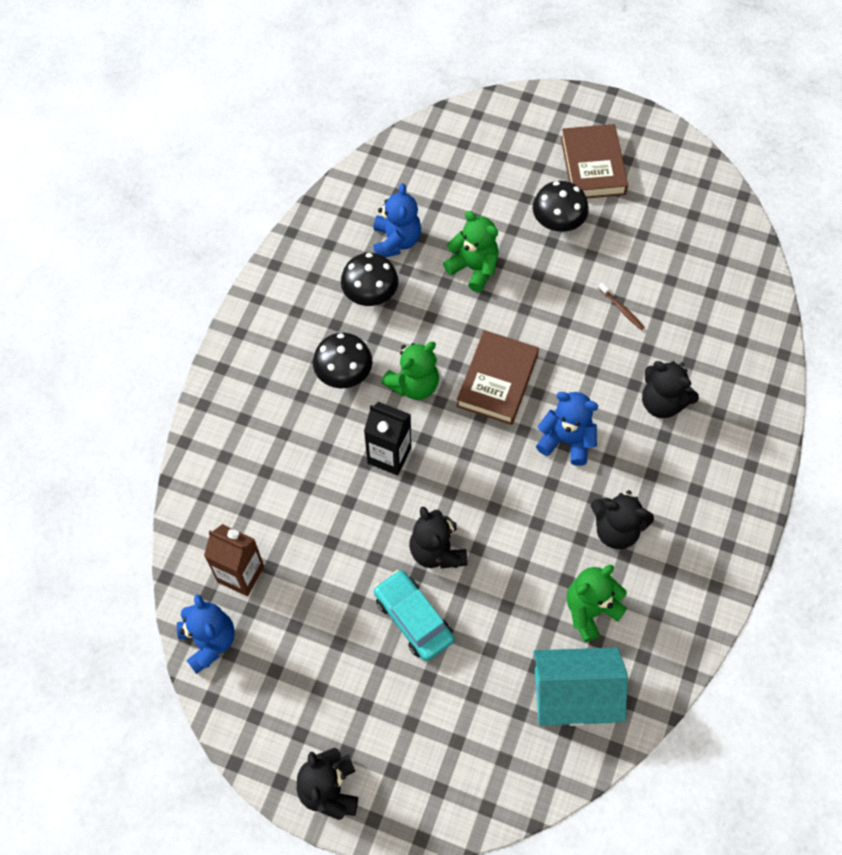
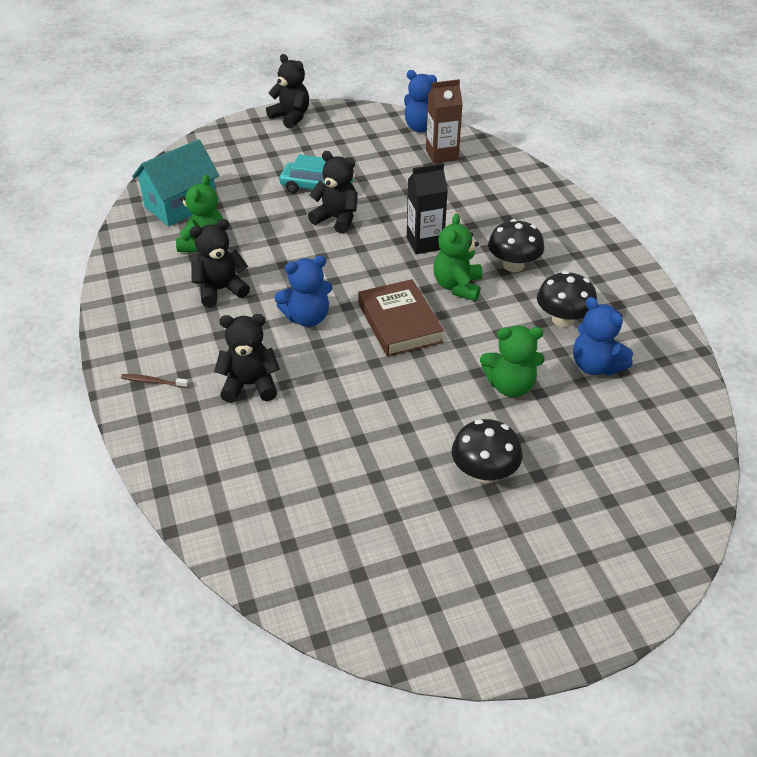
camera: 140 degrees right, 20 degrees down
(593, 166) = (512, 554): brown book -> none
(621, 309) = (349, 434): brown toothbrush -> brown toothbrush (153, 382)

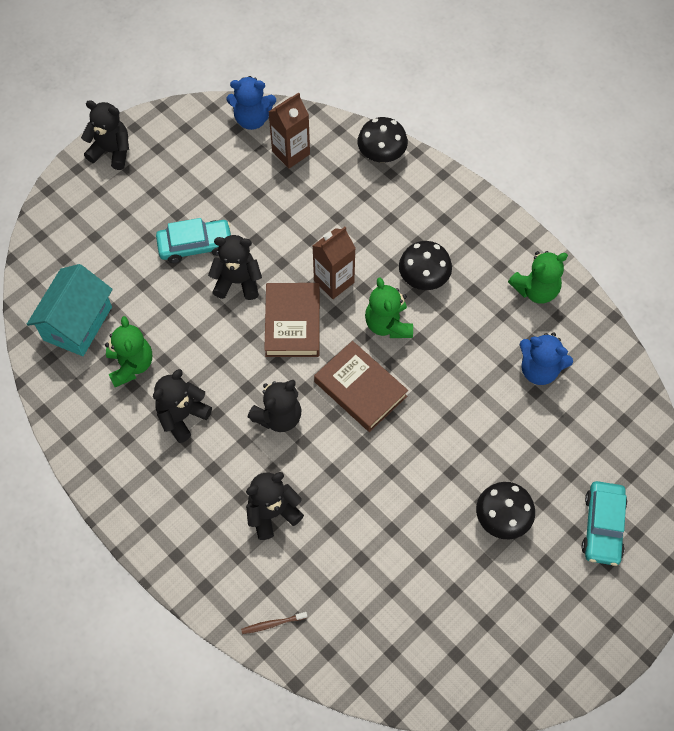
camera: 25 degrees left, 20 degrees up
(153, 382) = (188, 546): brown toothbrush -> brown toothbrush (272, 624)
(307, 318) = (278, 416): blue teddy bear -> black teddy bear
(367, 259) = (293, 323): none -> brown book
(425, 243) = (334, 281): black carton -> brown carton
(510, 386) = (482, 421): green teddy bear -> green teddy bear (535, 290)
(563, 319) = (492, 327): black mushroom -> black mushroom (381, 154)
(598, 521) = (602, 526): none -> turquoise car

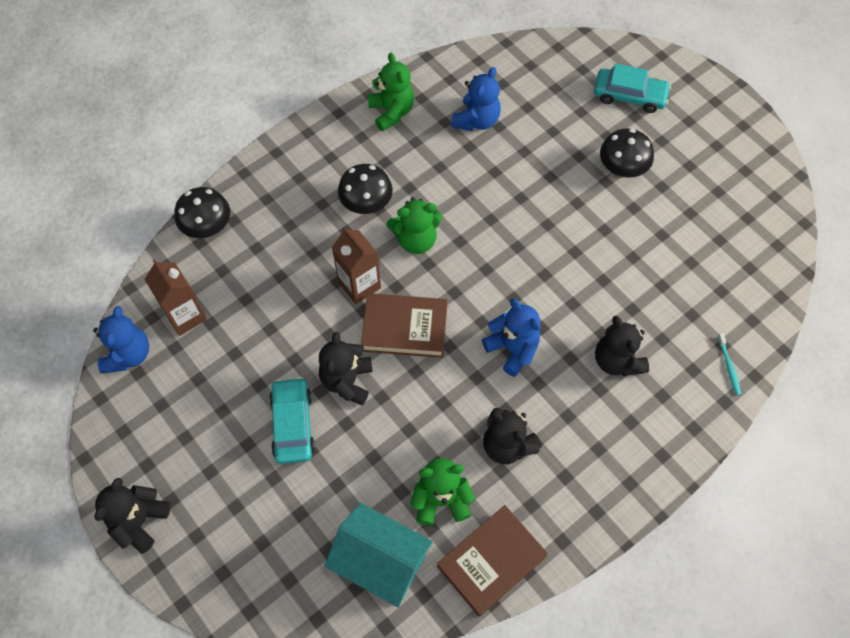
camera: 85 degrees left, 0 degrees up
(272, 624) = (729, 367): brown toothbrush -> turquoise toothbrush
(278, 416) = (512, 349): black teddy bear -> blue teddy bear
(360, 389) = (486, 271): brown book -> brown book (491, 562)

